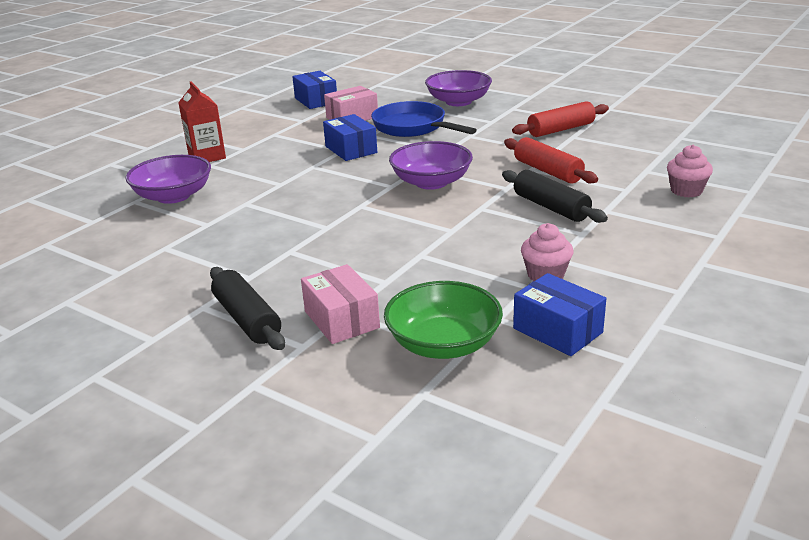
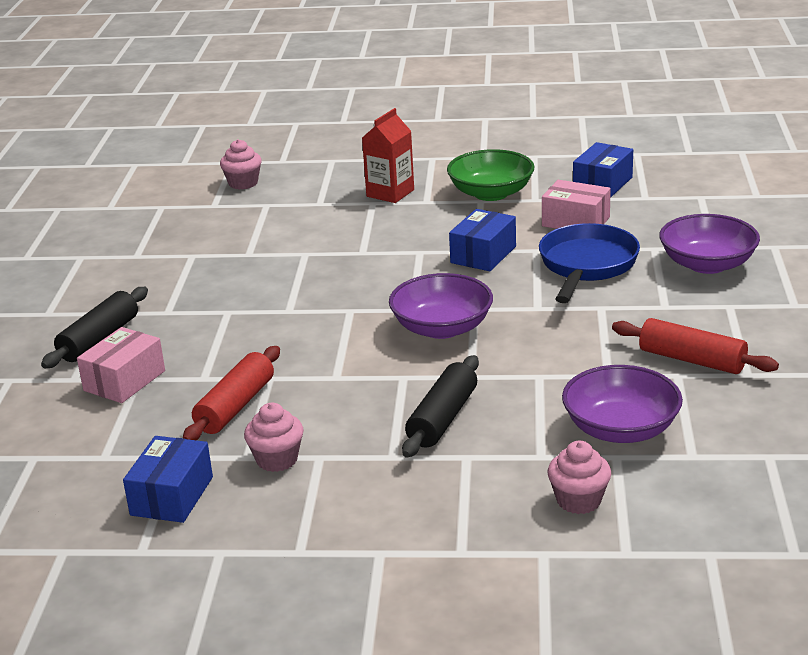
camera: 60 degrees right, 0 degrees up
(77, 202) = (243, 183): none -> pink cupcake
(173, 196) = (290, 216): purple bowl -> purple bowl (620, 429)
(443, 344) = (114, 443): green bowl -> green bowl (491, 193)
(547, 171) = (543, 388): red rolling pin -> red rolling pin (235, 406)

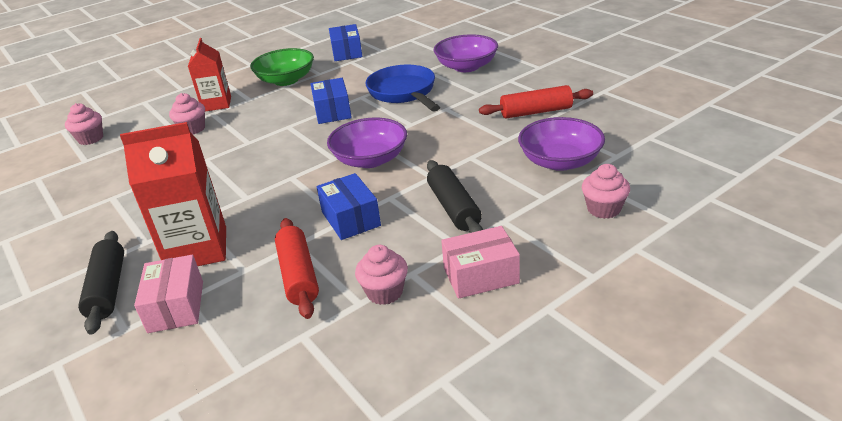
camera: 40 degrees left, 5 degrees up
(172, 496) = (343, 365): blue box -> blue box (351, 219)
(194, 340) = (197, 249): none -> red carton
(335, 213) = (192, 129): none -> pink cupcake
(575, 222) = (361, 75): pink box -> pink box (481, 275)

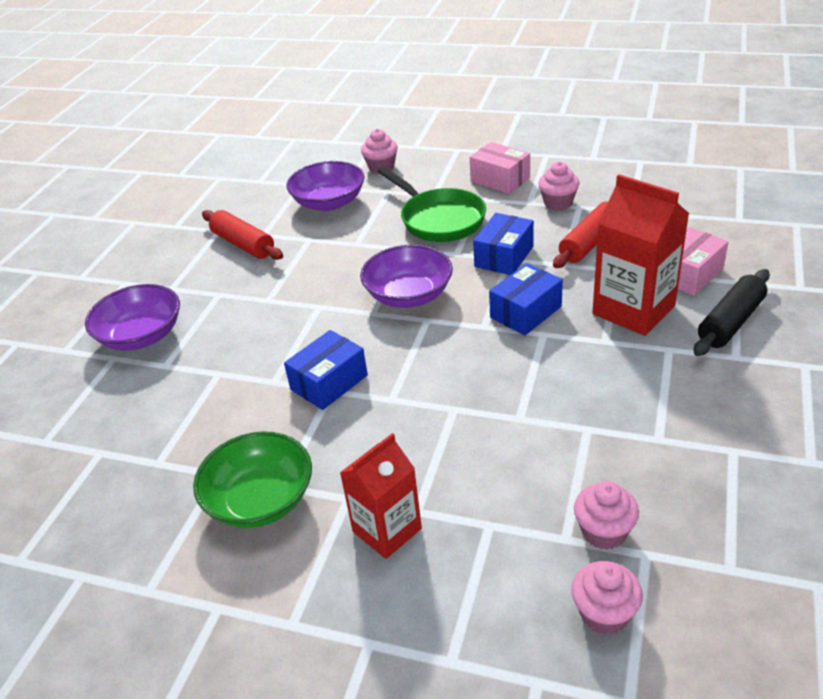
camera: 125 degrees left, 5 degrees up
(192, 129) = (472, 495): pink cupcake -> pink cupcake (604, 532)
(347, 52) = (119, 492): blue box -> blue box (525, 312)
(403, 93) = (243, 350): blue pan -> none
(454, 208) = (439, 219): black rolling pin -> green pan

